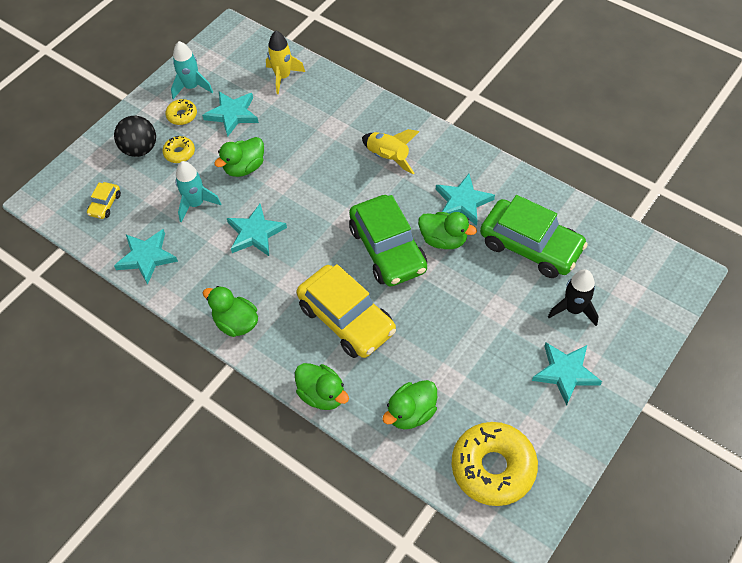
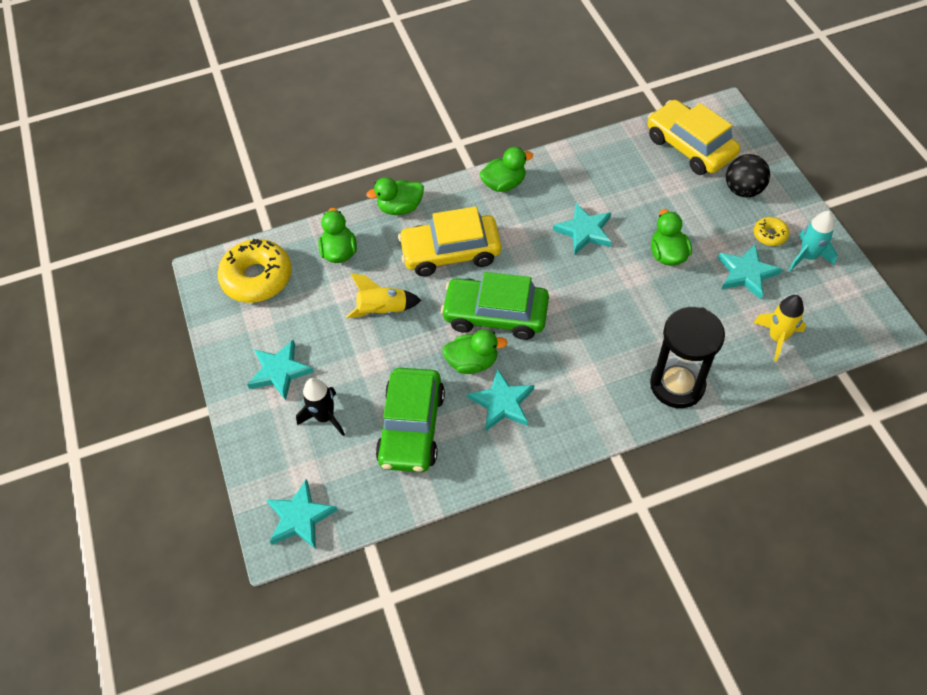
camera: 125 degrees right, 0 degrees up
(105, 204) = (690, 147): yellow car -> yellow car, size x2.32
(146, 257) = (612, 154): turquoise star -> turquoise star (300, 517)
(179, 153) = (719, 215): yellow donut -> none
(196, 204) = (647, 204): turquoise rocket -> none
(365, 112) = (677, 385): none -> black hourglass
(388, 157) = (602, 372): yellow rocket -> yellow rocket (383, 310)
(443, 240) = (472, 362): green duck -> green duck turned 150 degrees counterclockwise
(530, 246) = (412, 427): green car -> green car turned 60 degrees counterclockwise

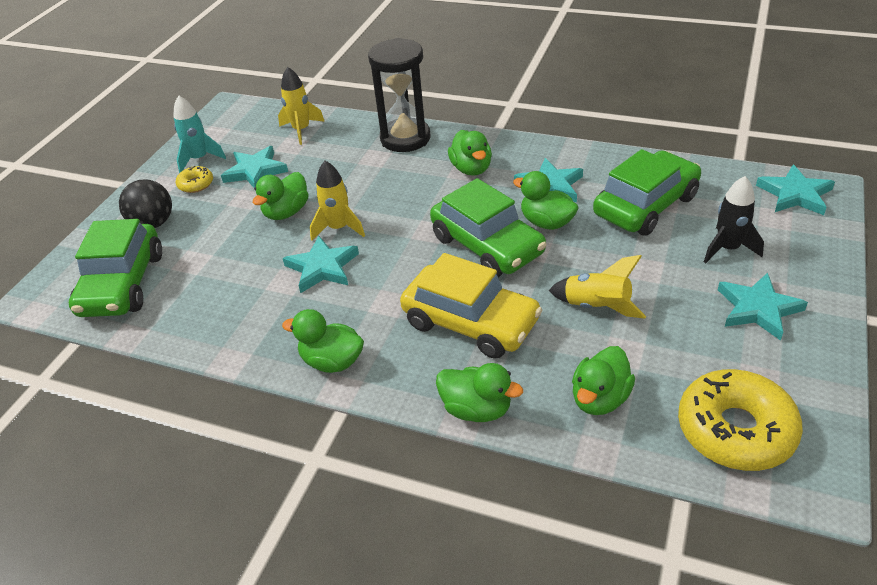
camera: 140 degrees left, 15 degrees down
(582, 383) = (471, 169): none -> green duck
(613, 265) = (338, 228): none -> yellow rocket
(690, 147) = (122, 284): yellow car -> green car

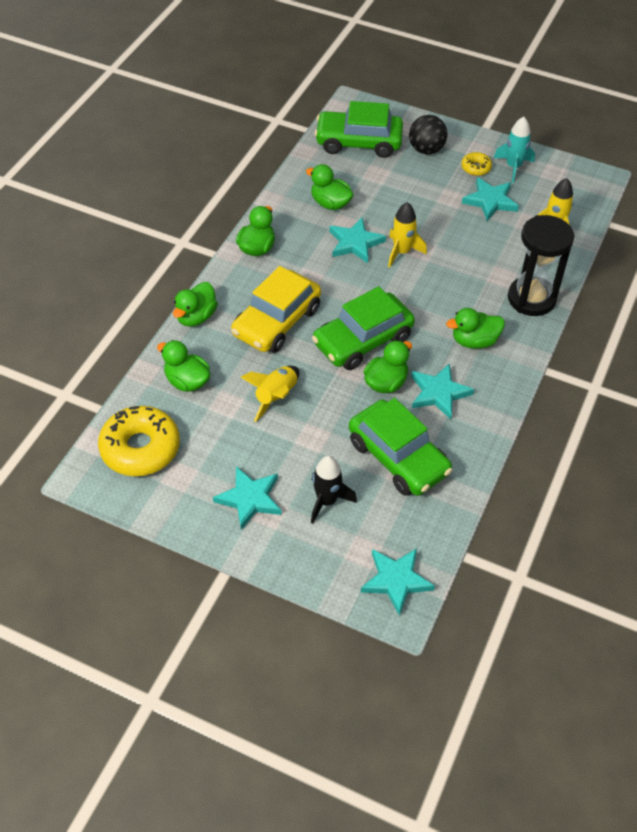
camera: 90 degrees right, 10 degrees up
(286, 212) = (428, 221): green duck -> green duck (330, 203)

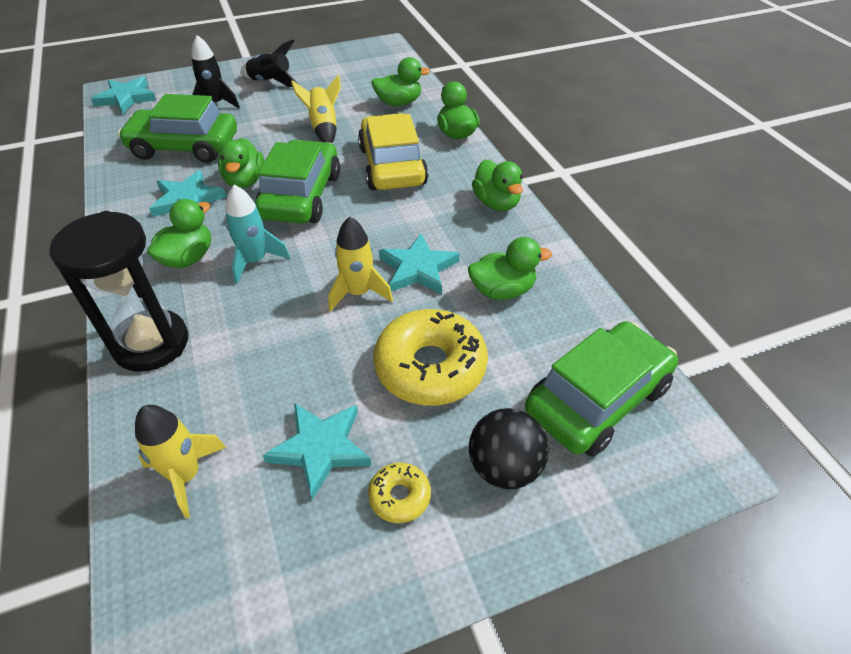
camera: 135 degrees right, 5 degrees down
(140, 448) = (373, 67): yellow donut -> yellow donut (430, 367)
(250, 499) = (271, 82): turquoise star -> black rocket
(513, 167) = (343, 554): turquoise rocket -> turquoise rocket (255, 261)

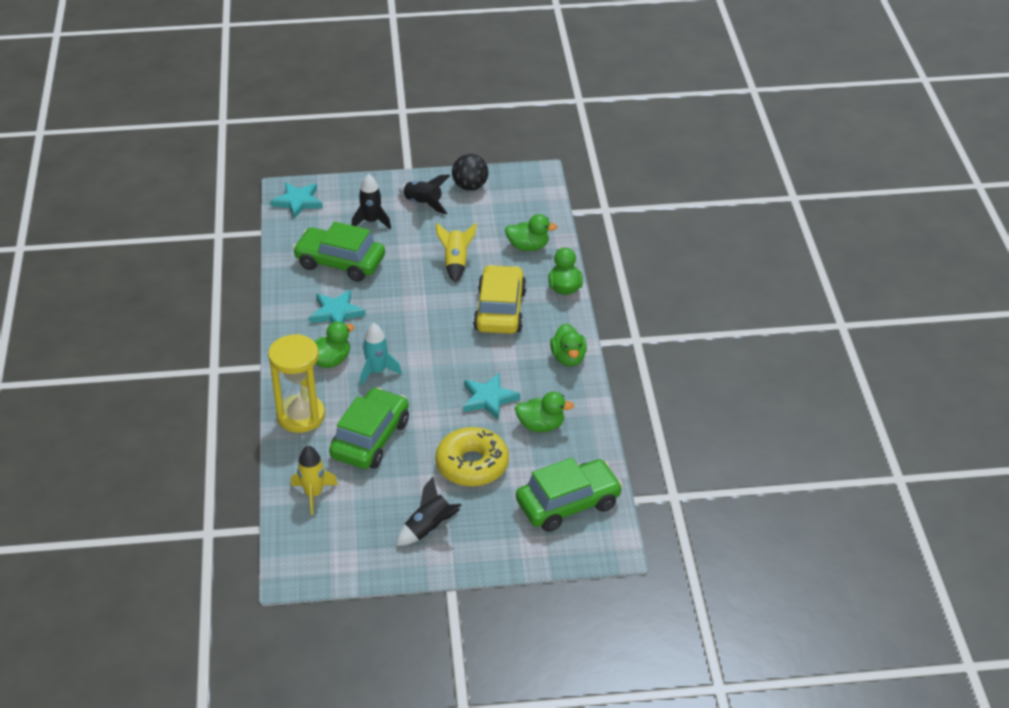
camera: 15 degrees right, 5 degrees down
(151, 343) = (301, 416): black hourglass -> yellow hourglass
(245, 181) = (382, 303): green duck -> none
(301, 196) = (421, 324): green car -> green car (370, 439)
(320, 448) = (391, 496): turquoise star -> none
(358, 293) = (441, 408): yellow rocket -> none
(399, 496) = (429, 529): yellow donut -> black rocket
(504, 467) = (494, 527): black ball -> black ball (470, 186)

